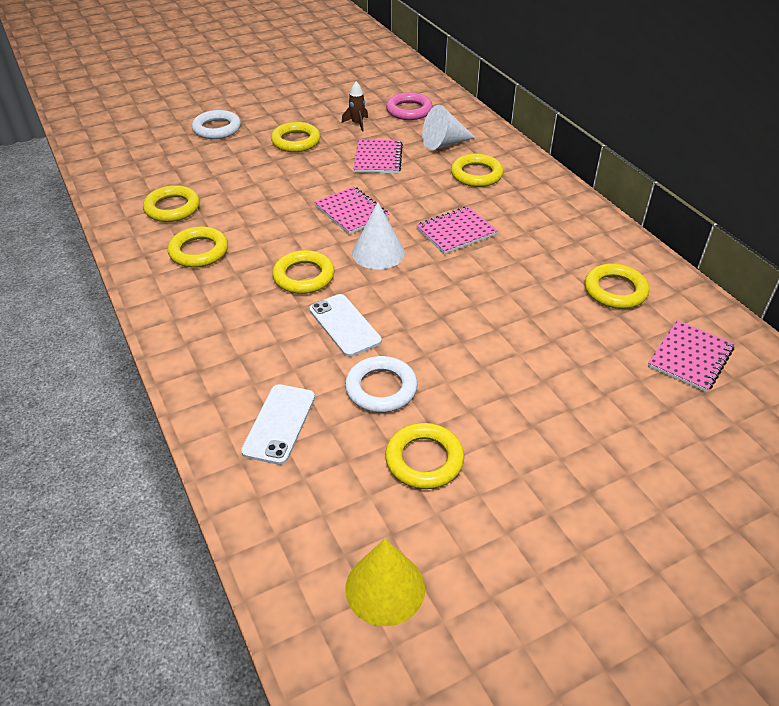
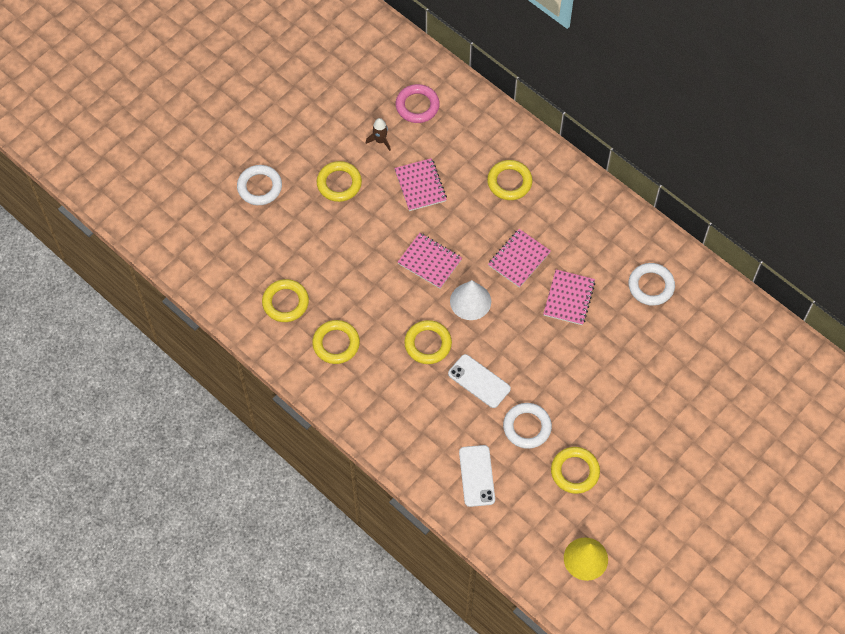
camera: 20 degrees left, 20 degrees up
(444, 144) = (467, 147): white cone -> none
(615, 290) = (651, 286): yellow ring -> white ring
(690, 357) = (713, 335): pink notebook -> pink notebook (569, 298)

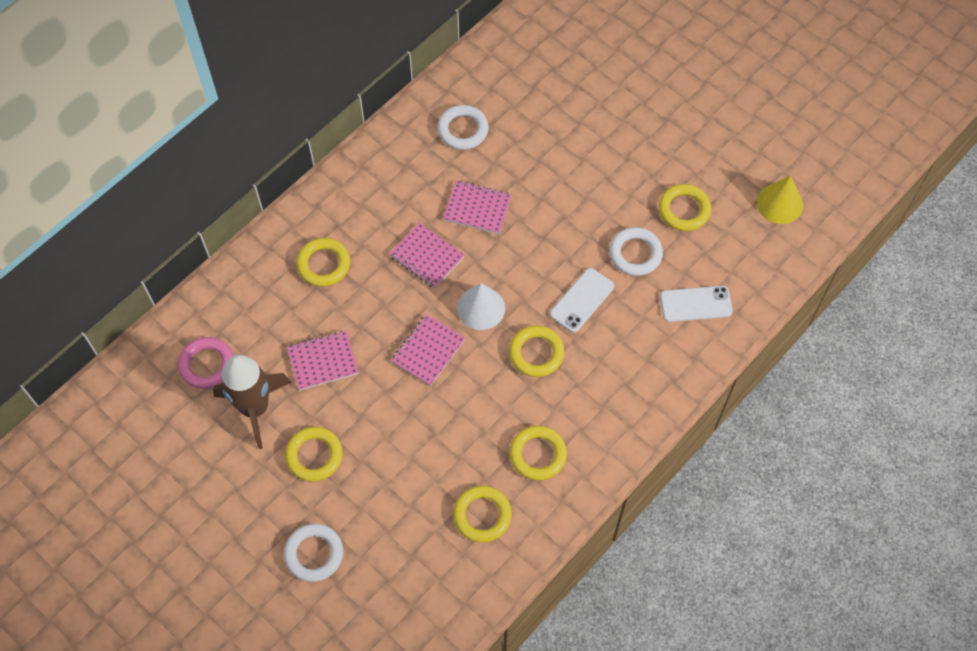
camera: 90 degrees left, 0 degrees up
(380, 141) = (255, 408): brown rocket -> brown rocket, size x2.31

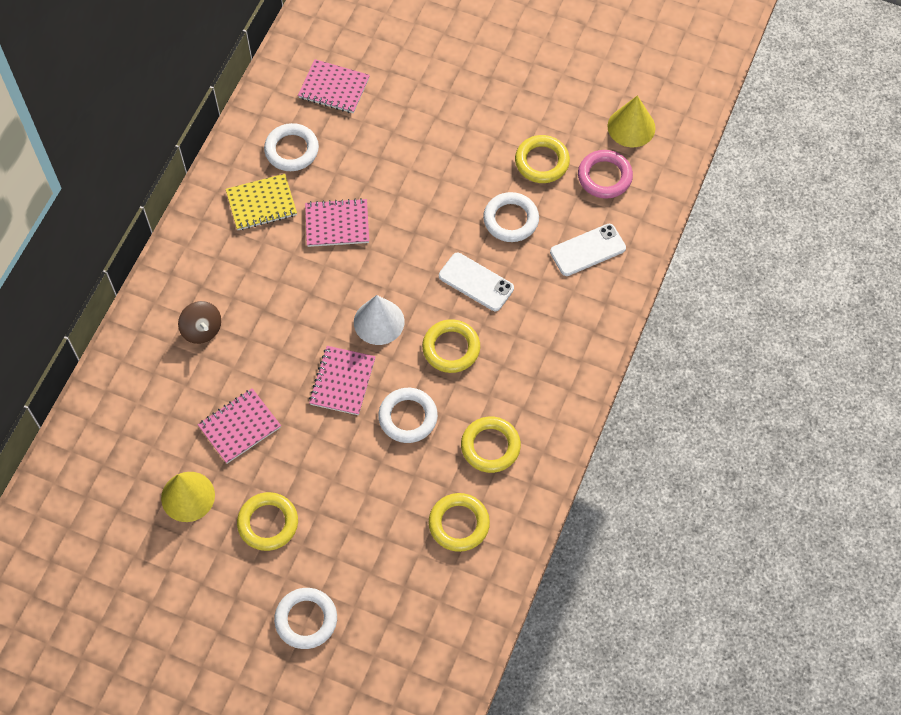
camera: 20 degrees left, 0 degrees up
(207, 365) = (120, 470): pink ring -> pink ring (604, 177)
(255, 408) = (188, 496): brown rocket -> yellow cone
(323, 264) = (202, 330): yellow ring -> brown spinning top
(418, 169) = (261, 203): none -> yellow notebook
(426, 257) = (304, 288): pink notebook -> pink notebook (334, 88)
(473, 403) = (408, 417): none -> white ring
(582, 300) = (476, 282): white phone -> white phone turned 75 degrees counterclockwise

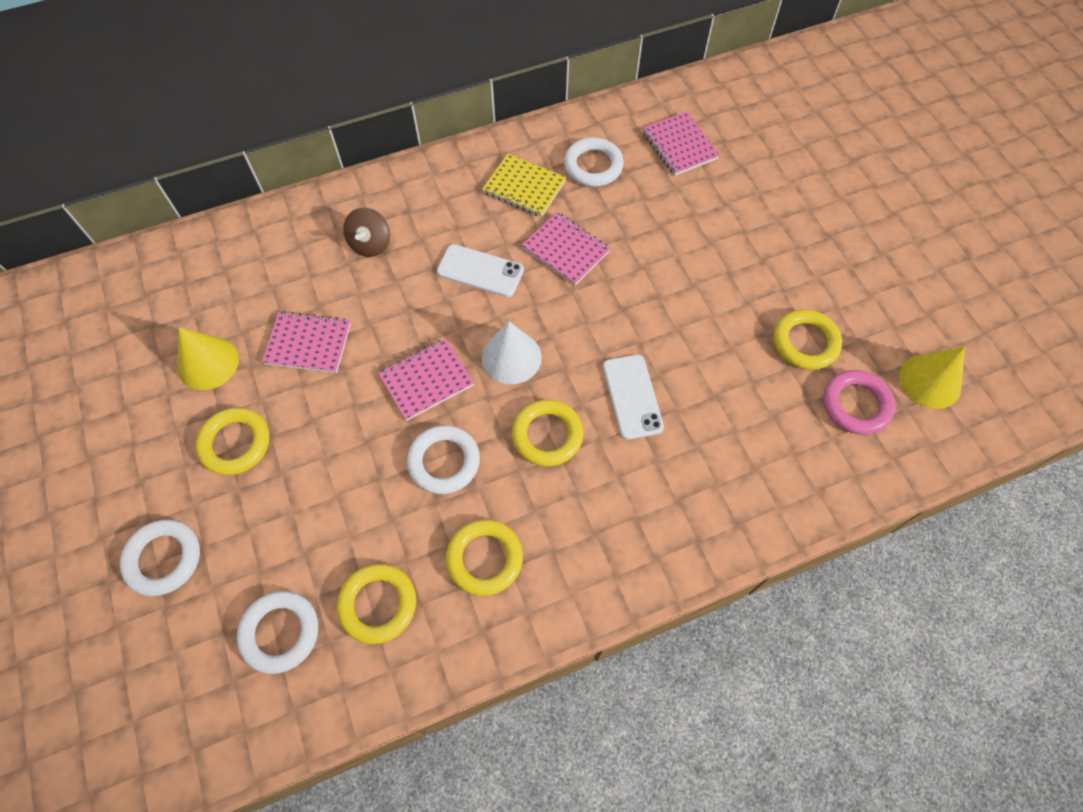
camera: 45 degrees right, 0 degrees up
(511, 220) = (722, 369): white ring -> white ring (280, 632)
(587, 250) = (770, 458): white phone -> white phone (480, 271)

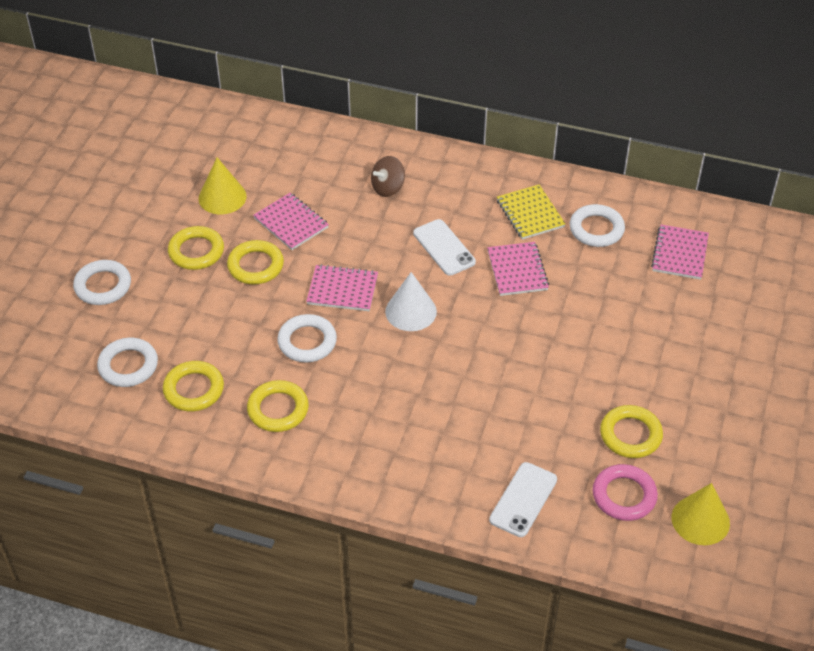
camera: 40 degrees right, 15 degrees down
(547, 435) = (386, 370): yellow ring -> yellow ring (255, 266)
(632, 396) = (467, 386): white phone -> white phone (523, 500)

